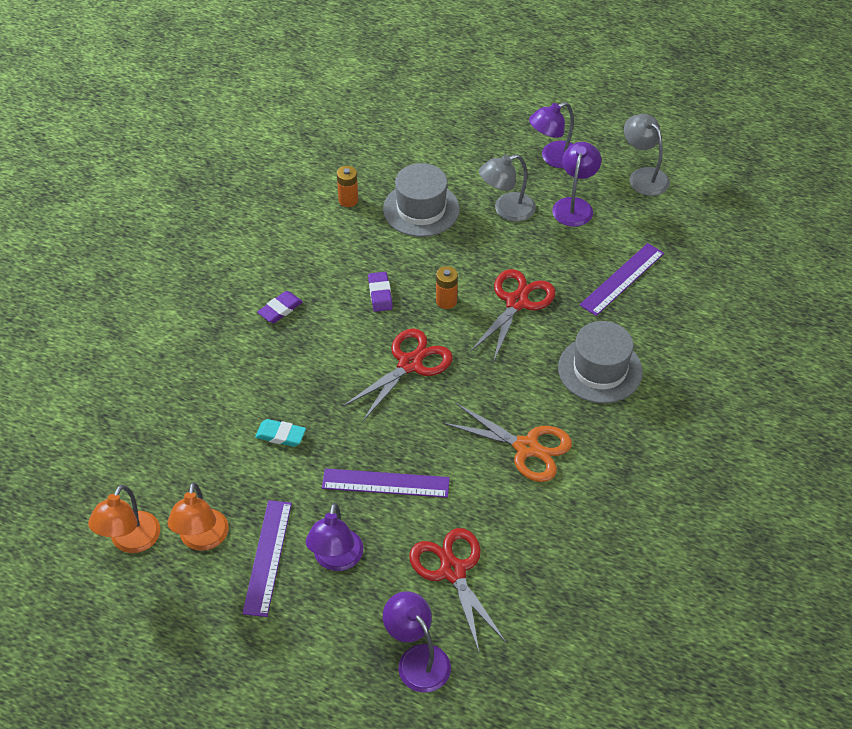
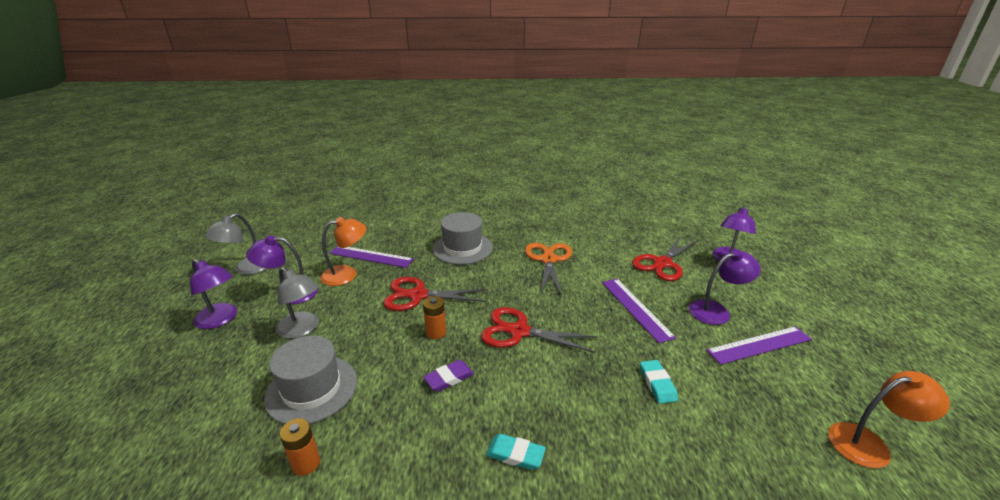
camera: 115 degrees left, 20 degrees down
(202, 539) = (799, 391): orange lamp -> orange lamp (347, 274)
(280, 309) = (515, 454): purple eraser -> turquoise eraser

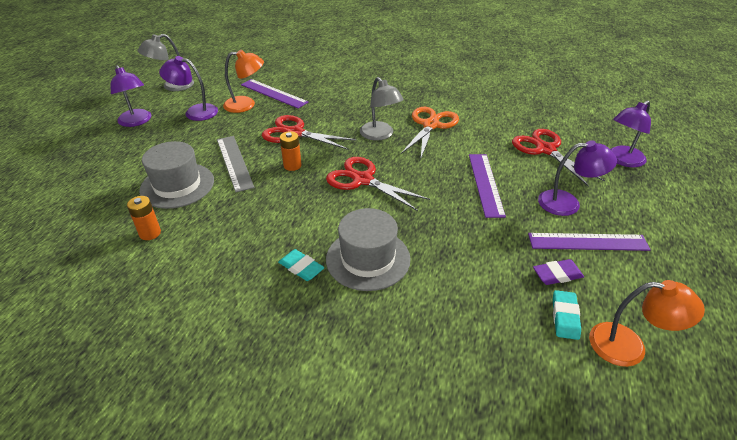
camera: 20 degrees right, 10 degrees up
(302, 329) = (191, 141): grey lamp -> grey lamp (380, 135)
(368, 344) = (234, 162): none -> grey ruler
(449, 378) = (282, 202): purple eraser -> purple eraser (557, 275)
(462, 248) = (357, 100): grey hat -> grey hat (368, 259)
(657, 384) = (458, 249): turquoise eraser -> turquoise eraser (565, 317)
(662, 263) = (545, 150): red scissors -> red scissors turned 90 degrees clockwise

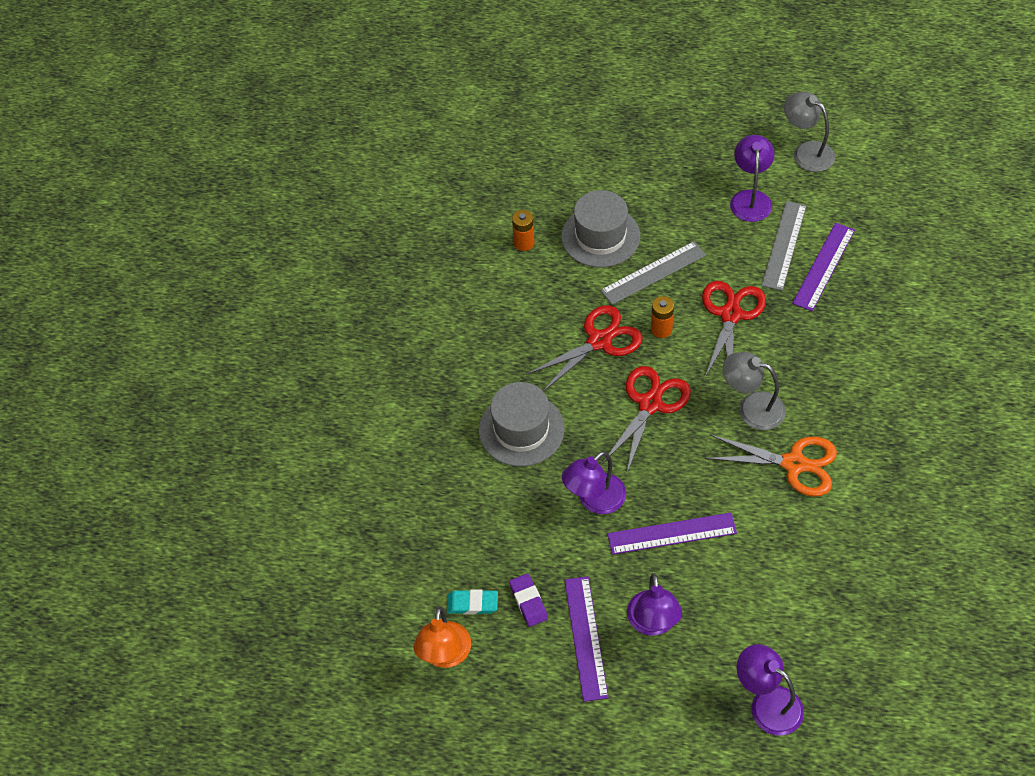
camera: 85 degrees right, 15 degrees up
(137, 121) = (712, 151): purple lamp -> purple lamp (594, 500)
(246, 105) = (784, 245): orange lamp -> grey ruler
(301, 267) = (500, 376): turquoise eraser -> none
(380, 135) = (752, 408): grey lamp -> grey lamp turned 60 degrees clockwise
(545, 150) = (769, 607): red scissors -> red scissors (599, 341)

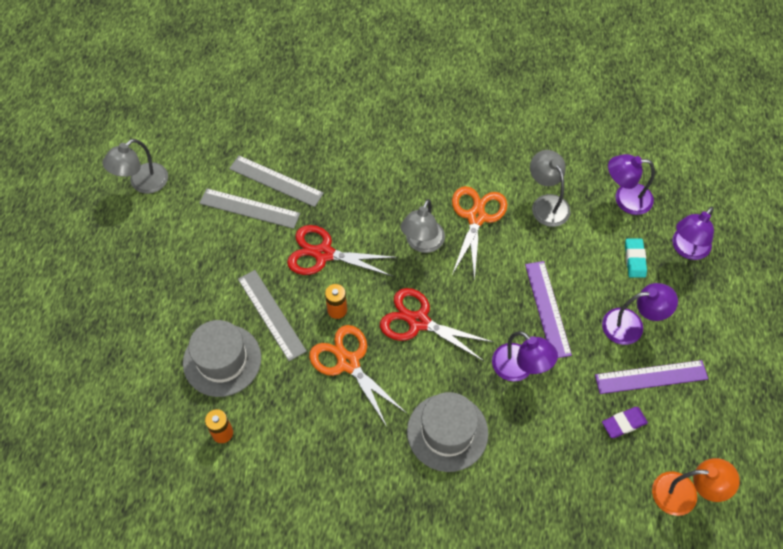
camera: 95 degrees left, 5 degrees up
(472, 604) = (631, 471): turquoise eraser -> turquoise eraser (634, 259)
(599, 341) = (348, 362): red scissors -> orange scissors
(750, 198) = (192, 231): purple lamp -> purple lamp (625, 199)
(822, 542) = (546, 204): none -> grey lamp
(824, 266) = (276, 181): purple ruler -> grey ruler

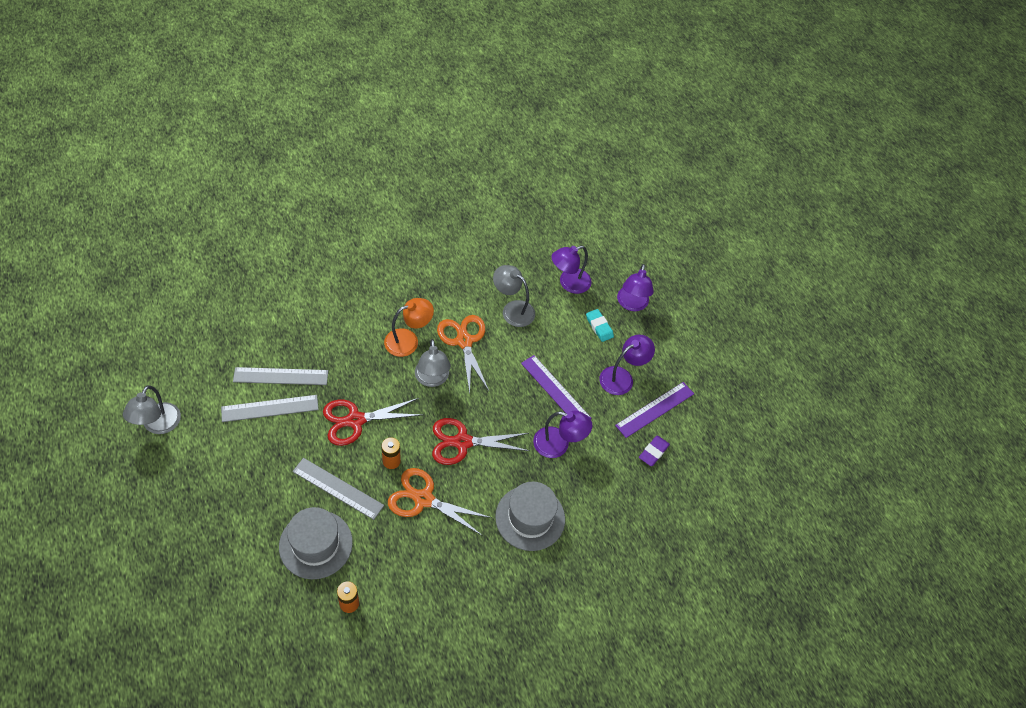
camera: 35 degrees left, 5 degrees down
(684, 494) = (720, 484): orange lamp -> orange lamp (408, 340)

